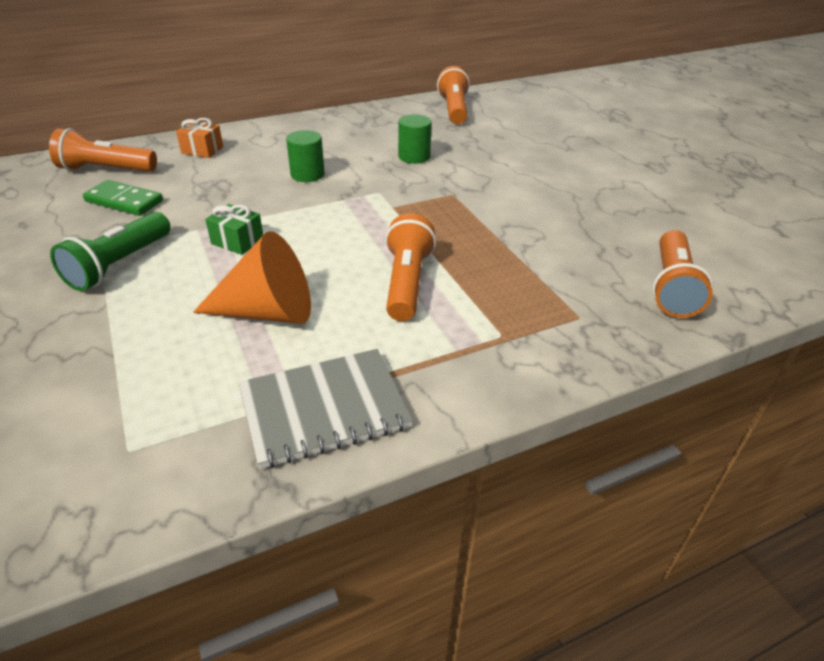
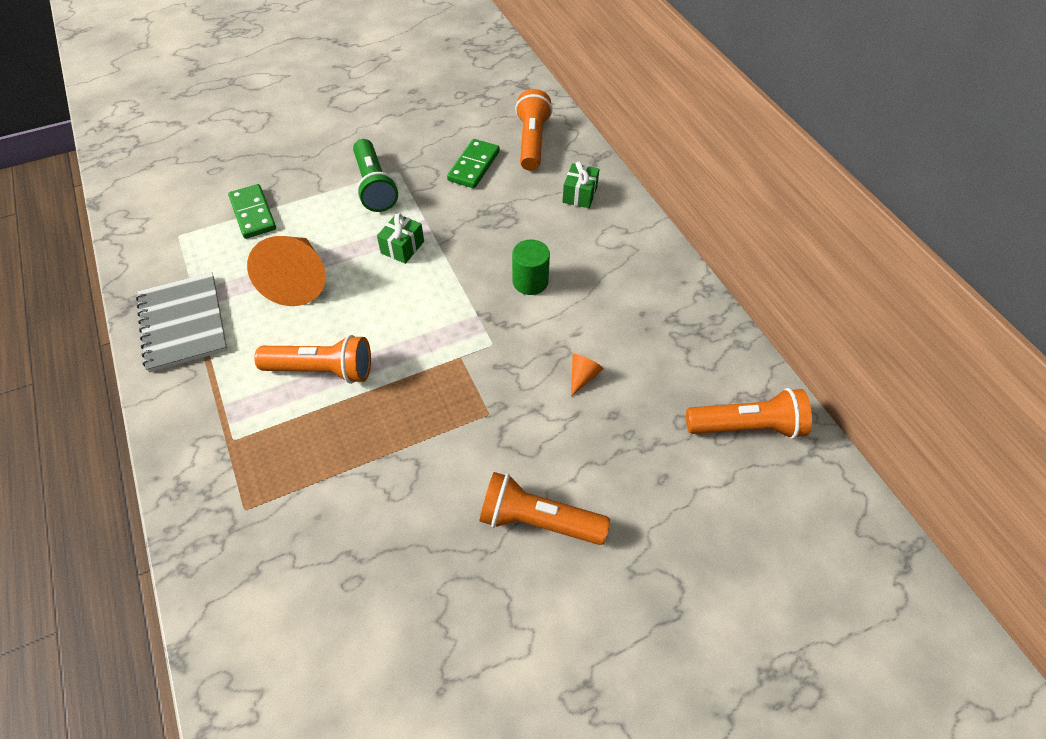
camera: 90 degrees right, 15 degrees up
(117, 368) = (253, 214): none -> green domino
(119, 265) = (374, 186): green flashlight -> green flashlight turned 135 degrees counterclockwise
(202, 150) = (579, 194): orange gift -> green gift
(414, 157) = (583, 376): green cylinder -> orange cone
(672, 287) = (273, 618): orange flashlight -> orange flashlight (538, 521)

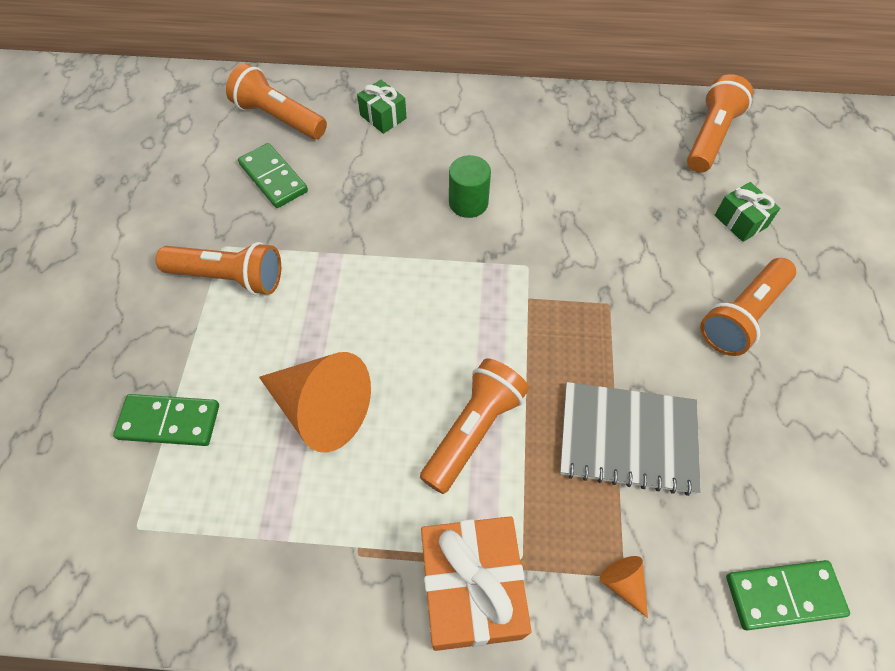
camera: 60 degrees left, 5 degrees up
(183, 323) = (304, 566): grey notebook -> grey notebook (627, 438)
(200, 418) = (471, 589): none -> orange gift
(271, 633) = (783, 595): none -> green domino
(374, 186) = (229, 277): green flashlight -> orange flashlight
(402, 247) = (345, 288): green gift -> green gift (740, 221)
(583, 376) = (604, 215): orange cone -> orange cone (623, 583)

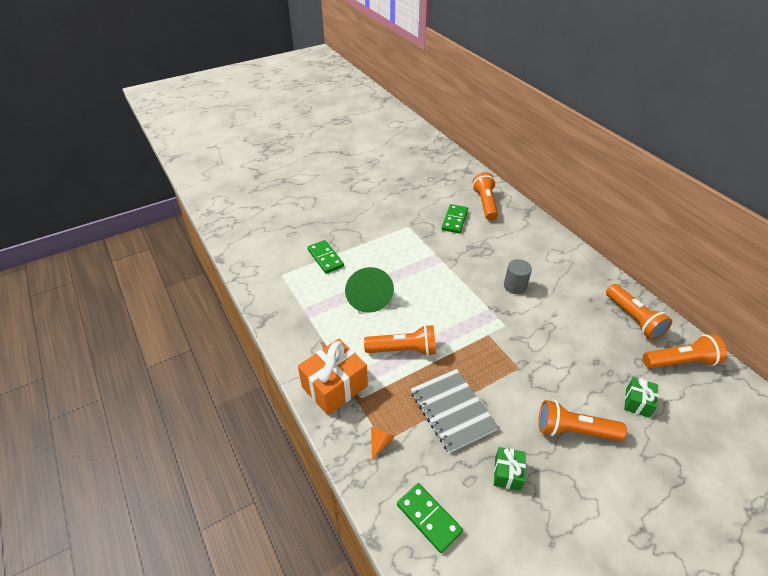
camera: 55 degrees right, 15 degrees down
(229, 277) = (397, 236): orange flashlight -> orange flashlight (633, 319)
(321, 409) = (368, 296): orange cone -> green cone
(383, 117) = (526, 232): green gift -> green gift (507, 473)
(468, 203) = (515, 286): green cylinder -> grey cylinder

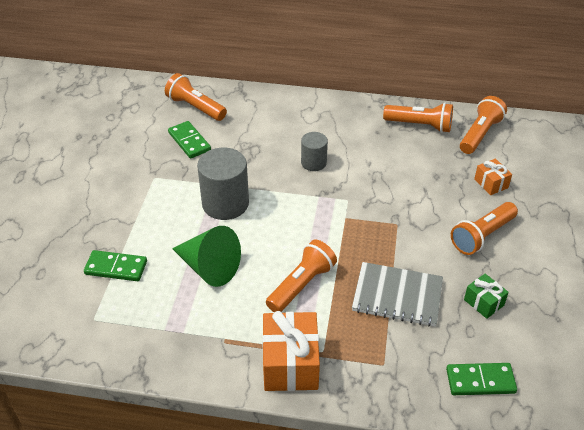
camera: 50 degrees left, 0 degrees up
(380, 442) = (383, 368): orange cone -> none
(426, 269) = (225, 203): none -> grey cylinder
(637, 402) = (491, 183): green gift -> orange gift

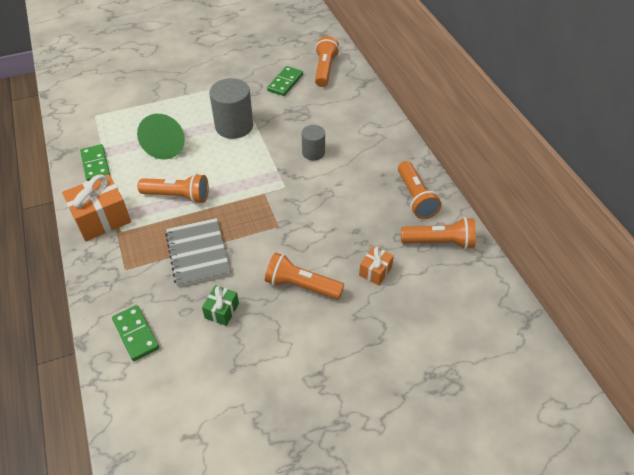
camera: 60 degrees right, 5 degrees up
(116, 268) = (142, 105): green domino -> green domino (95, 164)

